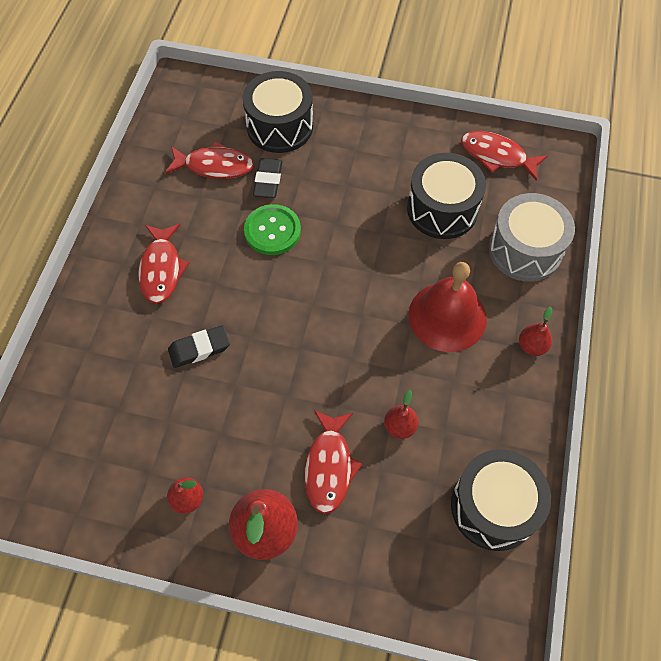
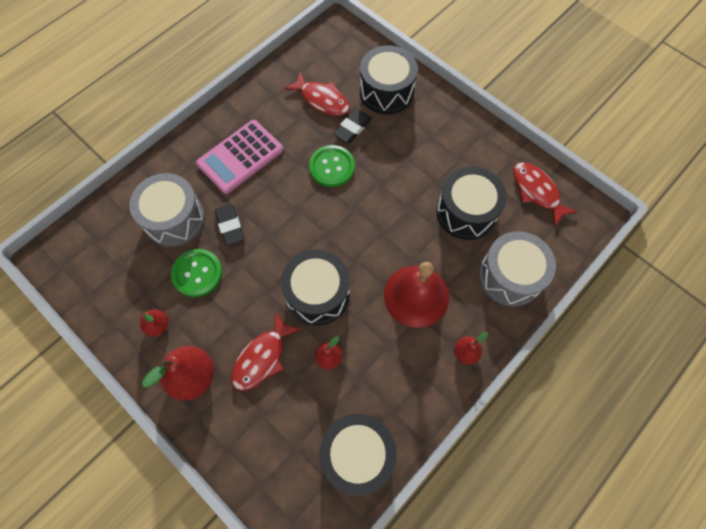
camera: 30 degrees right, 5 degrees up
(128, 374) = (174, 219): none -> grey drum
(161, 269) = (240, 157): red fish -> pink calculator
(195, 418) = (197, 273): none -> green button
(199, 349) = (230, 226): black eraser -> black eraser turned 60 degrees clockwise
(345, 369) = (317, 294): none -> black drum

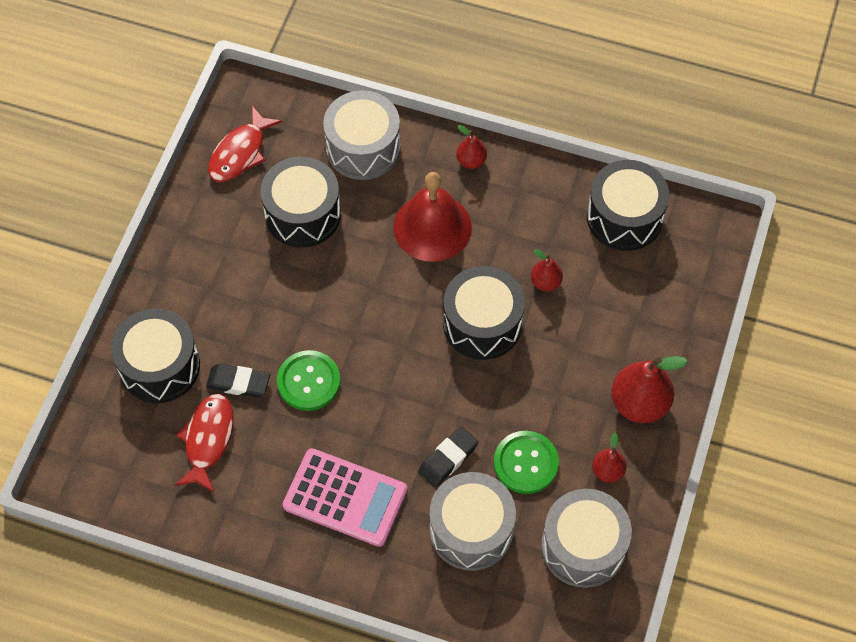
camera: 115 degrees left, 5 degrees down
(118, 282) = (583, 546): none -> grey drum
(262, 358) = (581, 345): red fish -> none

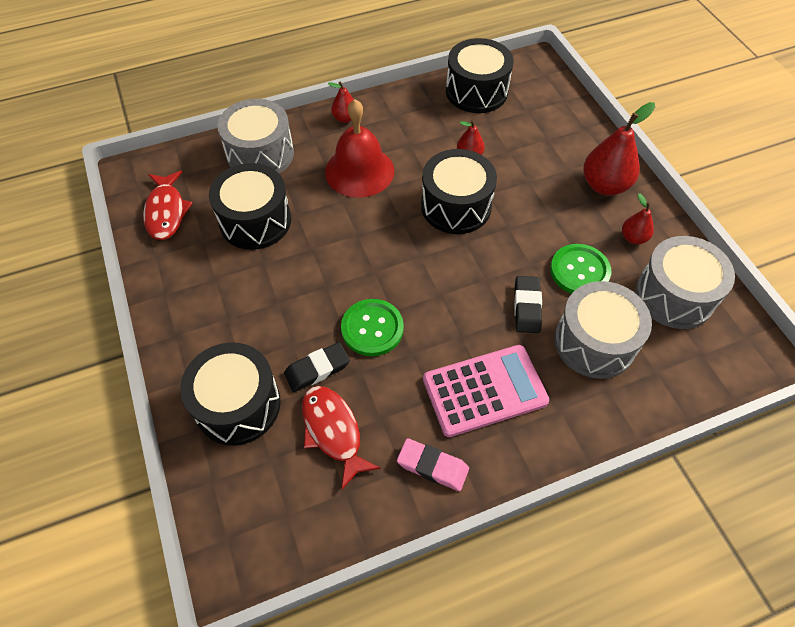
camera: 40 degrees left, 5 degrees down
(253, 521) = (432, 466): none -> pink eraser

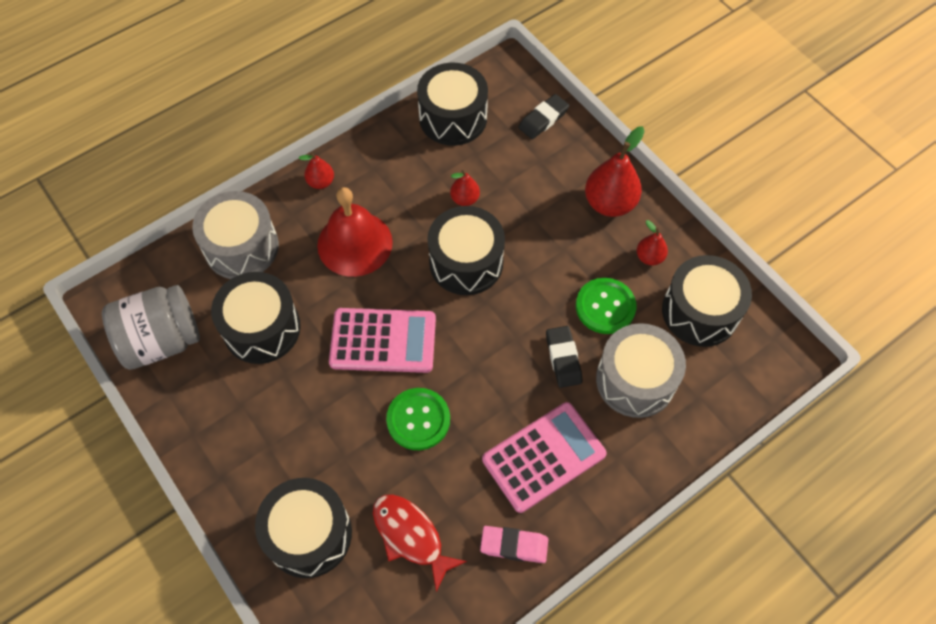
camera: 15 degrees left, 5 degrees up
(166, 212) = (162, 340): red fish -> grey jar
(317, 369) = (376, 477): black eraser -> black eraser (543, 119)
(360, 254) = (383, 341): none -> pink calculator
(674, 295) = (700, 312): grey drum -> black drum

